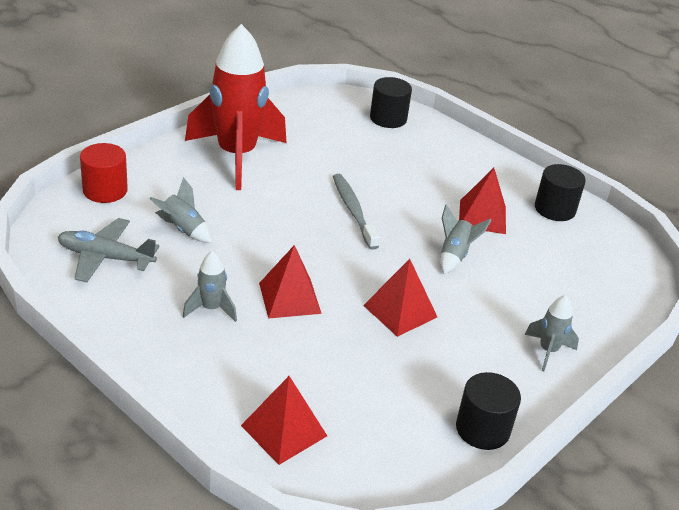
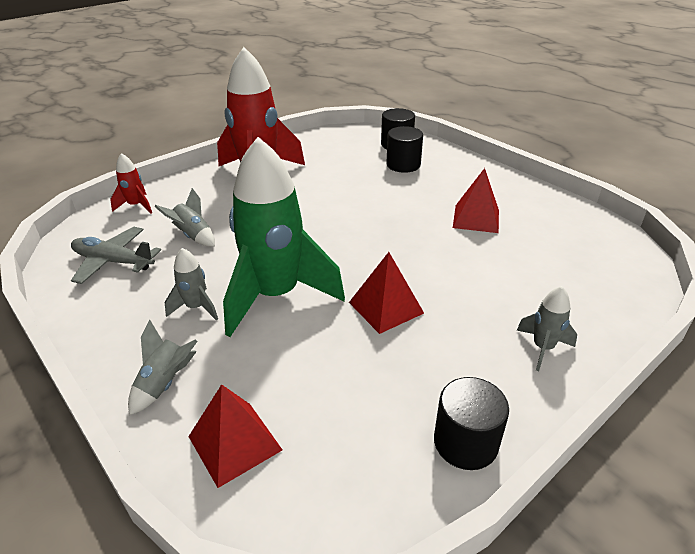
camera: 10 degrees right, 0 degrees up
(105, 190) = (136, 206): red cylinder -> red rocket
(289, 298) = (276, 296): red pyramid -> green rocket
(353, 211) = (354, 216): grey toothbrush -> none
(454, 255) = (446, 253): grey rocket -> grey rocket (165, 384)
(555, 209) = (546, 210): black cylinder -> black cylinder (403, 165)

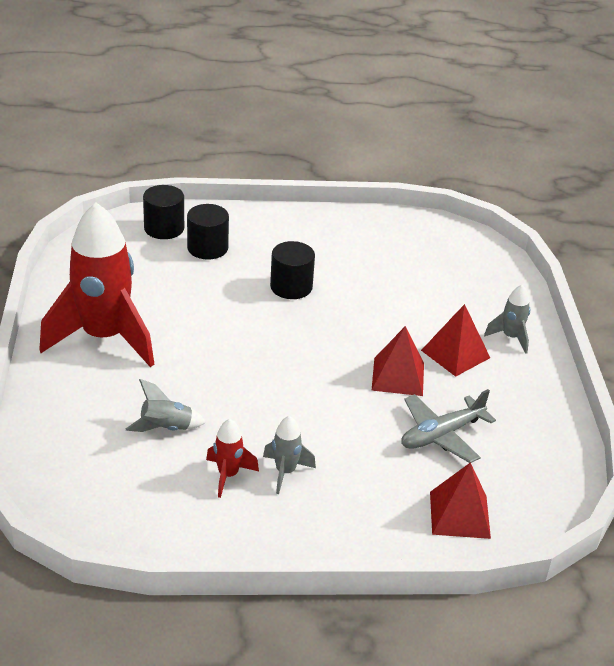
camera: 55 degrees left, 0 degrees up
(113, 262) = (147, 496): grey plane -> grey plane (441, 435)
(136, 206) = (50, 443): red rocket -> red rocket (228, 475)
(165, 384) = (365, 525): grey rocket -> none
(276, 296) = (320, 422): green rocket -> none
(465, 442) = (551, 417): black cylinder -> black cylinder (291, 287)
(476, 218) = (342, 267): red pyramid -> red pyramid (455, 354)

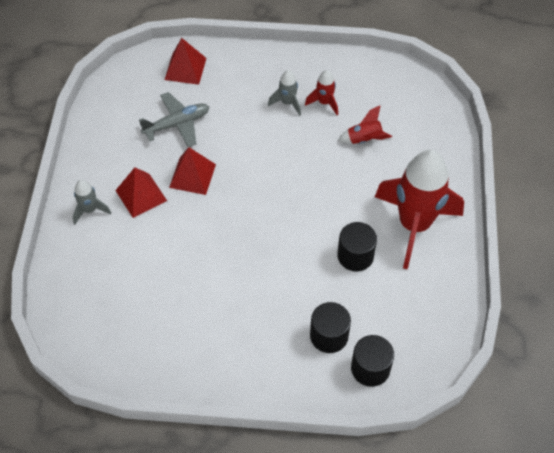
camera: 170 degrees left, 20 degrees up
(166, 428) = (364, 139): grey rocket -> red rocket
(291, 287) = (258, 278): black cylinder -> black cylinder (355, 256)

